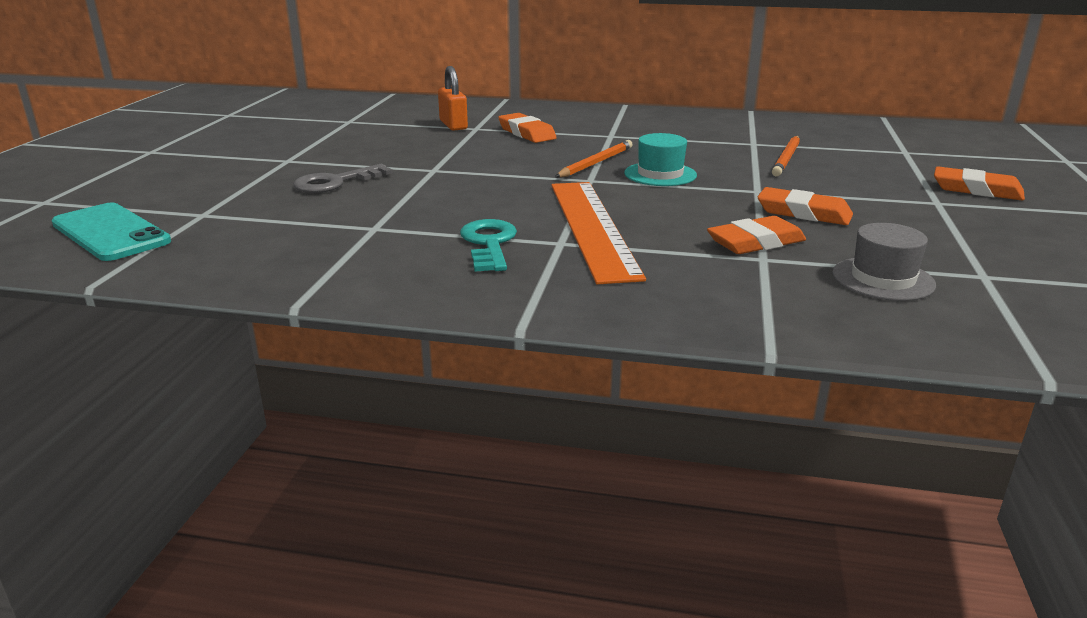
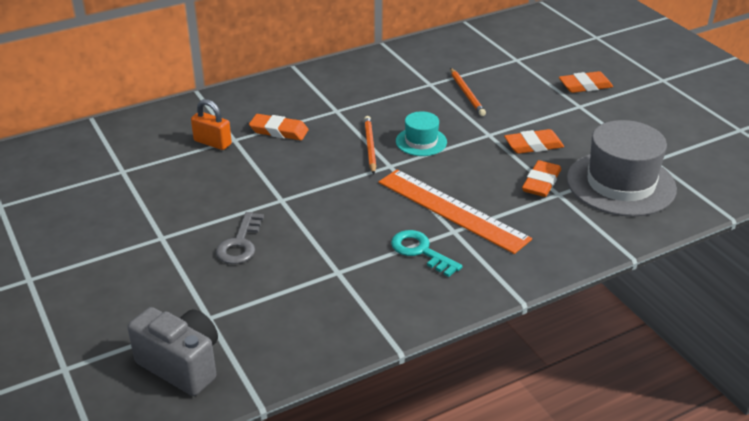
camera: 40 degrees left, 10 degrees up
(111, 232) = (182, 365): turquoise phone -> grey camera
(883, 279) = (620, 184): grey hat -> grey hat, size x1.97

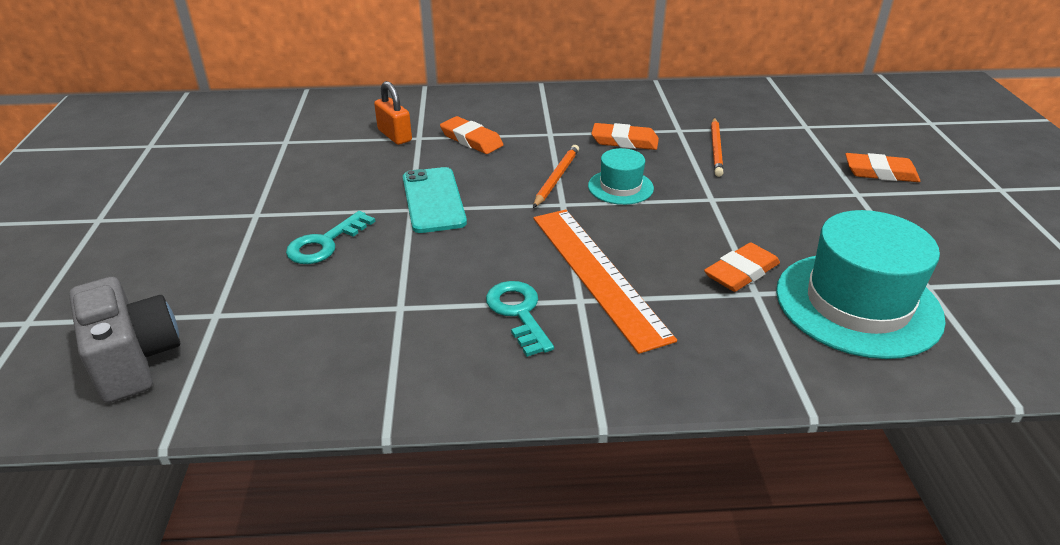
camera: 25 degrees right, 0 degrees up
(240, 244) = (325, 243): grey key -> turquoise key
(292, 188) = (433, 200): none -> turquoise phone
(533, 145) = (762, 225): orange eraser -> orange eraser (624, 141)
(620, 184) = (857, 304): grey hat -> turquoise hat

